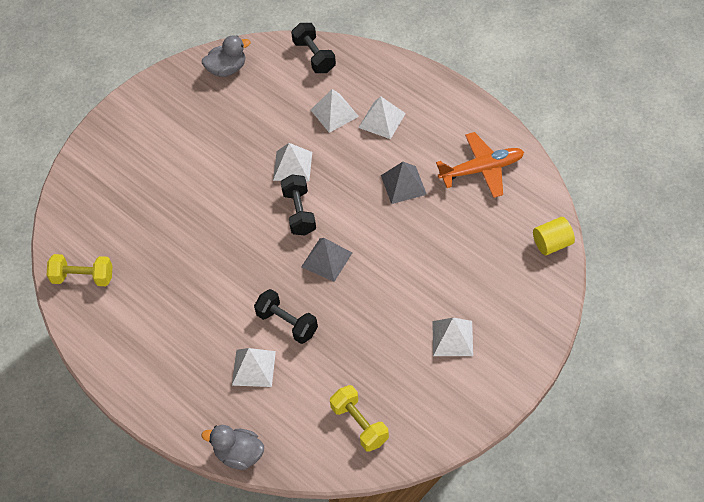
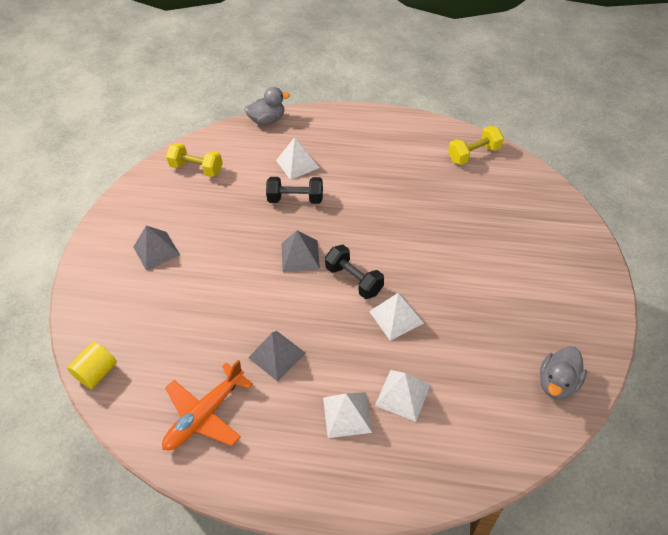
camera: 145 degrees right, 5 degrees down
(314, 56) = (484, 455): black dumbbell -> none
(452, 338) = (156, 250): white pyramid -> grey pyramid

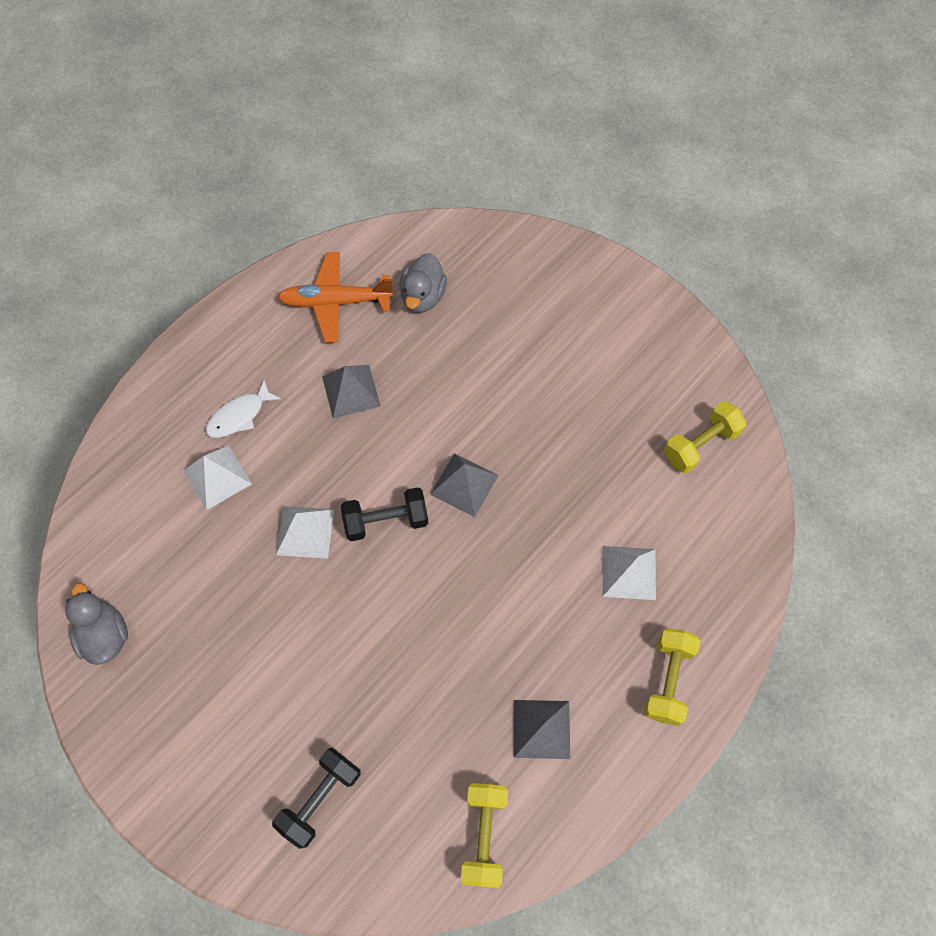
camera: 120 degrees right, 15 degrees up
(97, 372) = (451, 235): yellow cylinder -> none
(156, 250) = (580, 343): grey pyramid -> grey pyramid (541, 729)
(205, 414) = (336, 302): orange plane -> orange plane turned 75 degrees counterclockwise
(267, 120) = (753, 585): grey duck -> grey duck (423, 296)
(295, 199) = (561, 532): black dumbbell -> black dumbbell (320, 798)
(342, 128) = (667, 680): none -> yellow dumbbell
(347, 414) = (239, 415): white pyramid -> white fish

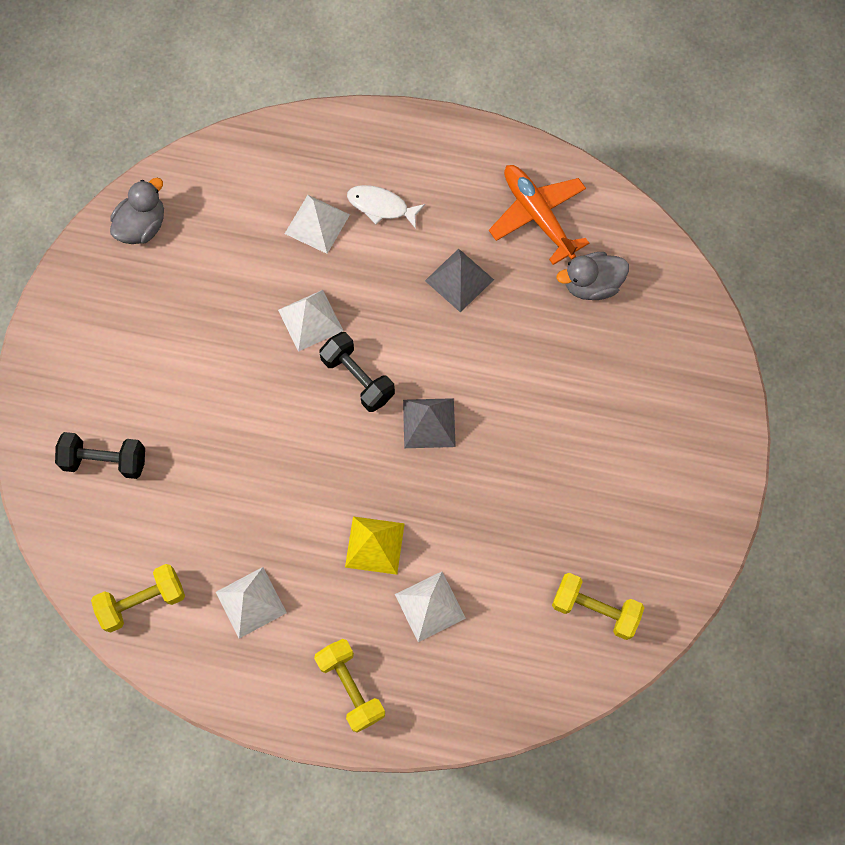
camera: 60 degrees right, 5 degrees up
(541, 729) = (251, 602): grey pyramid -> white pyramid
(548, 589) = (374, 545): none -> yellow pyramid
(667, 680) = (351, 687): yellow dumbbell -> yellow dumbbell turned 75 degrees clockwise

